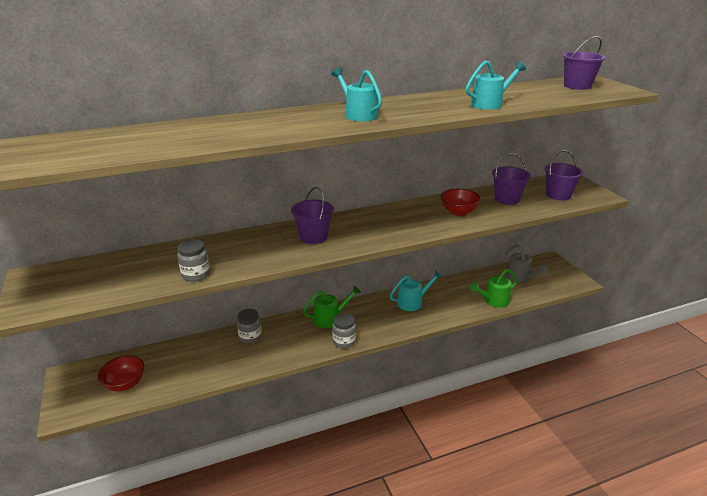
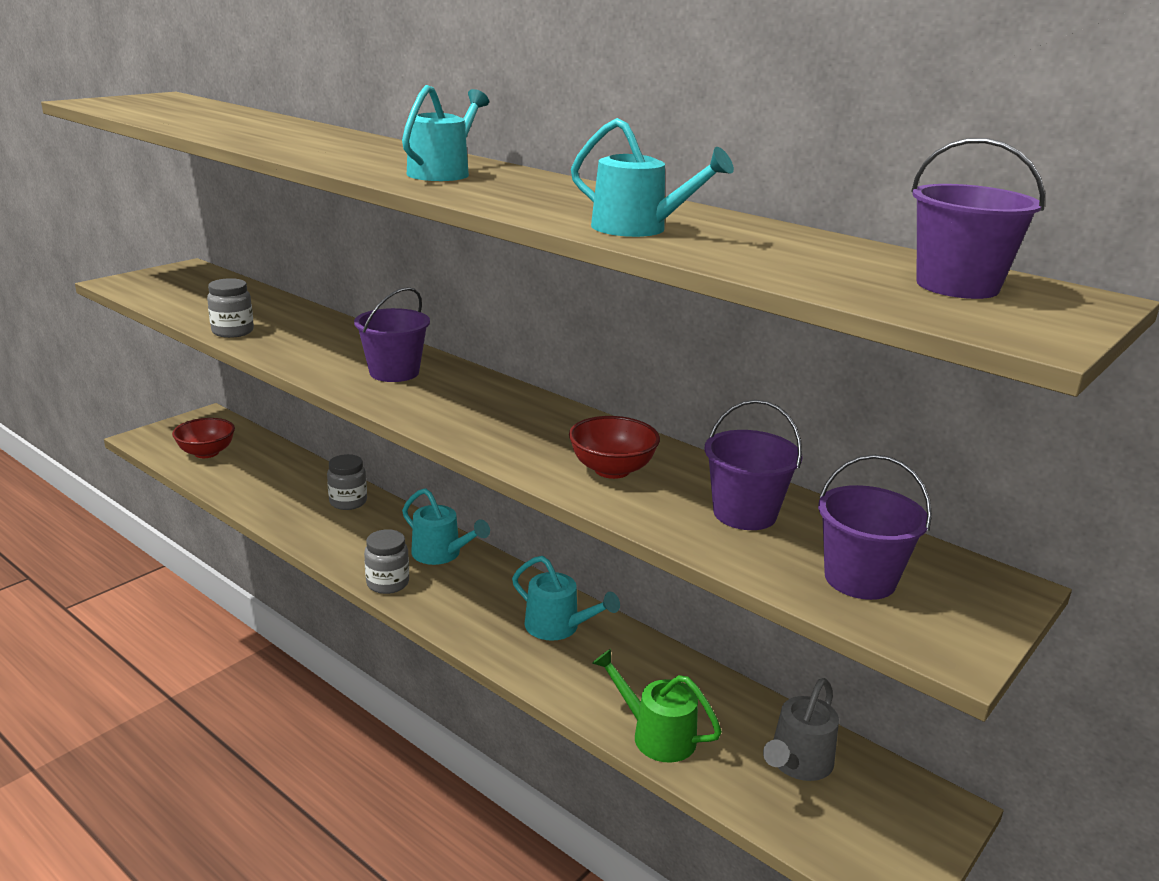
camera: 60 degrees right, 5 degrees down
(330, 318) = (441, 554): green watering can -> turquoise watering can

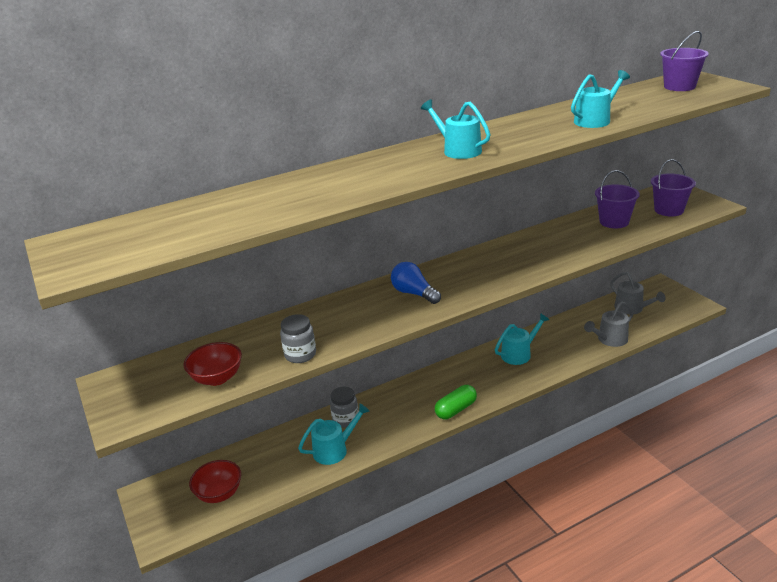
camera: 65 degrees left, 5 degrees up
(387, 583) = (456, 409): grey jar -> green capsule
(394, 372) = (414, 293): purple bucket -> blue light bulb
(441, 554) = (431, 385): turquoise watering can -> turquoise watering can (335, 449)
(612, 470) = (566, 244): red bowl -> red bowl (217, 378)
(655, 735) = (609, 340): green watering can -> grey watering can

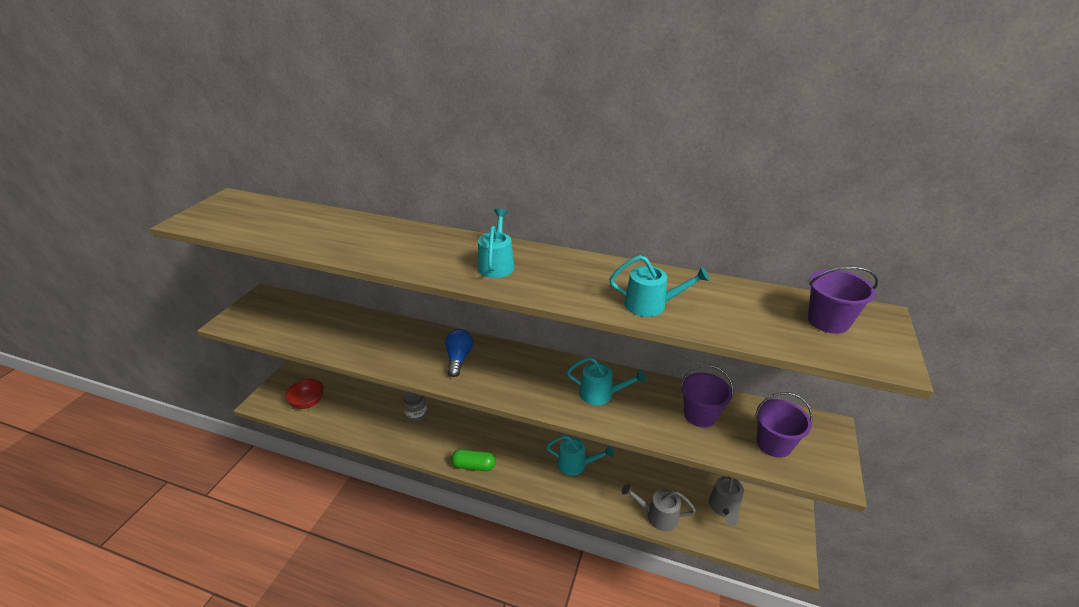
camera: 45 degrees right, 5 degrees up
(217, 378) = (290, 332): red bowl -> none
(300, 355) = (338, 350): grey jar -> none
(335, 449) = (382, 428): turquoise watering can -> turquoise watering can (601, 394)

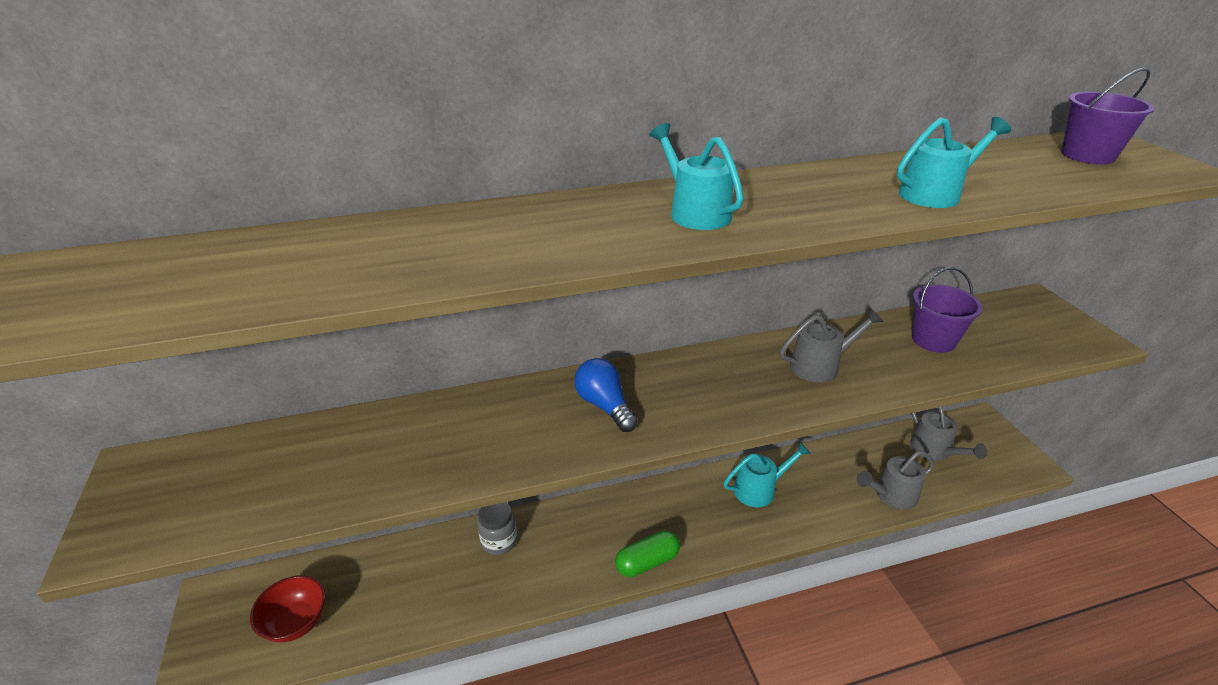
camera: 35 degrees left, 0 degrees up
(601, 394) = (820, 365): turquoise watering can -> grey watering can
(773, 444) = (1022, 335): purple bucket -> none

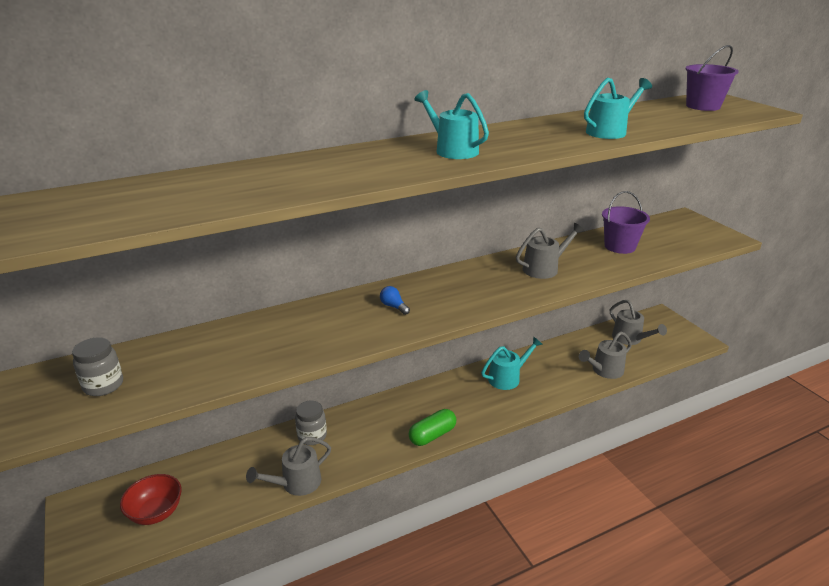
camera: 10 degrees left, 5 degrees down
(218, 485) = (103, 385): none -> grey jar
(466, 608) = (296, 483): none -> grey watering can
(604, 406) = (394, 307): blue light bulb -> blue light bulb, size x0.58

